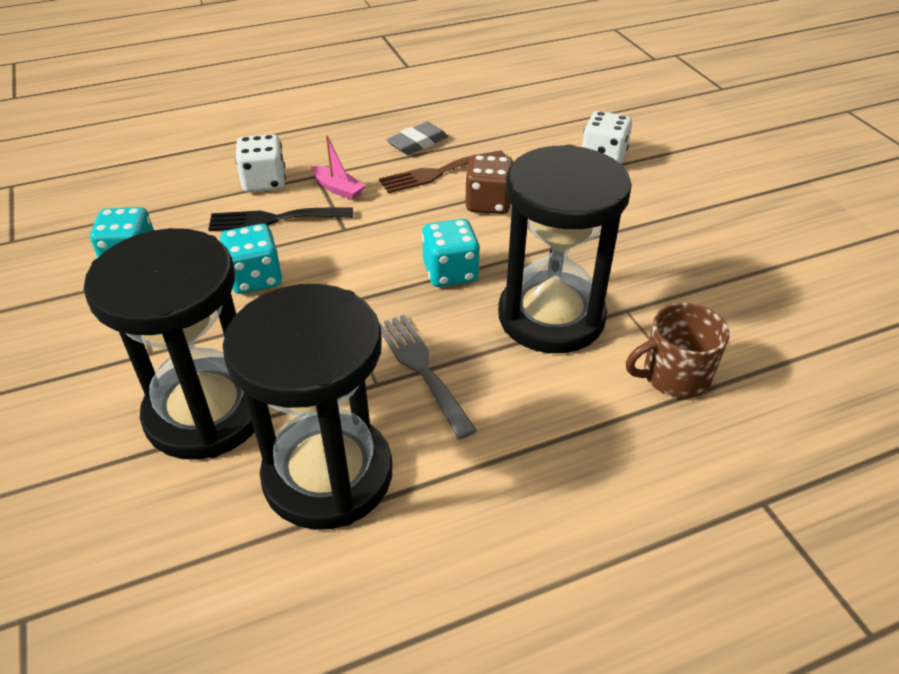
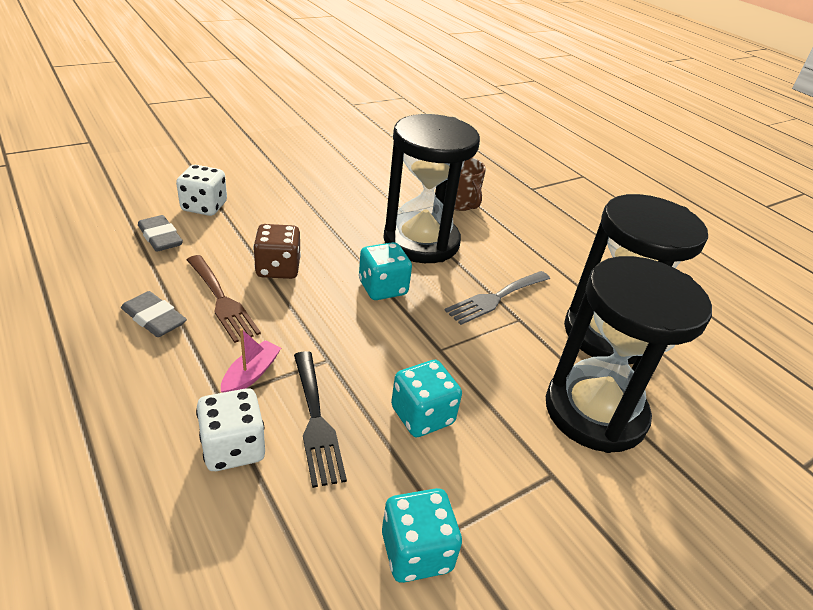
camera: 105 degrees left, 5 degrees down
(539, 138) = (160, 237): none -> grey eraser

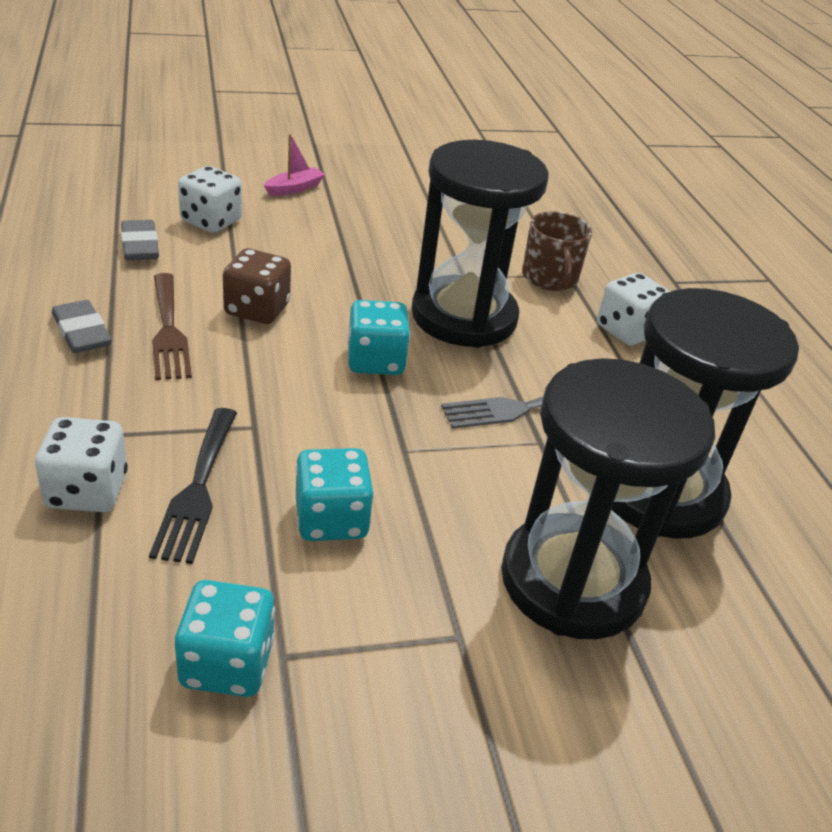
camera: 20 degrees right, 0 degrees up
(251, 374) = (154, 419): pink boat -> pink boat (294, 188)
(525, 228) = (627, 331): none -> white dice

